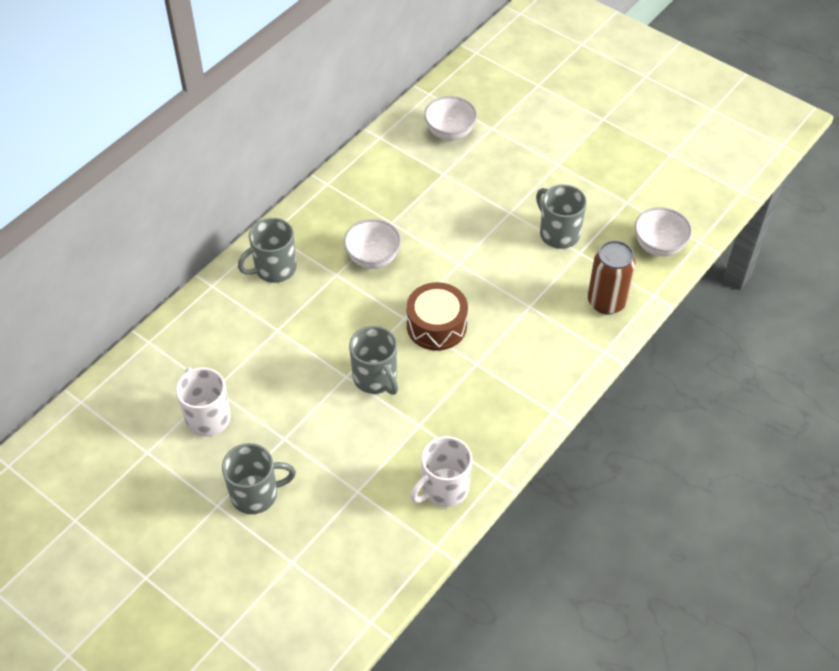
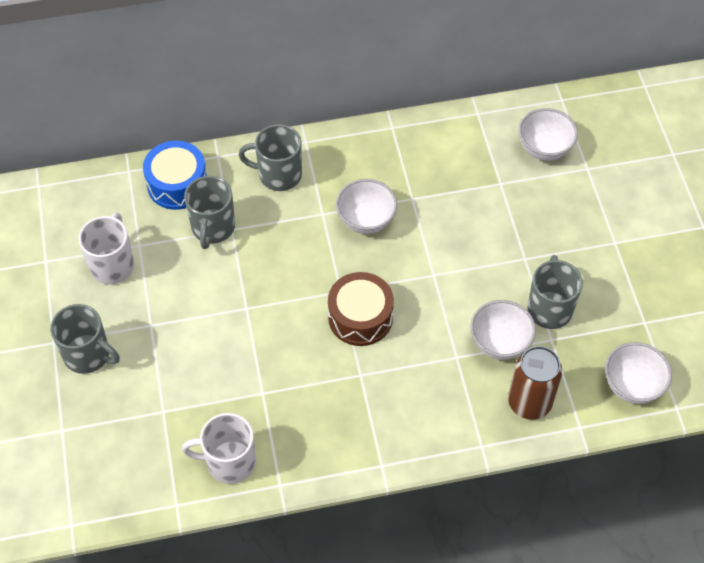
camera: 40 degrees right, 5 degrees up
(200, 326) = (177, 184): none -> blue drum
(375, 378) = (267, 327): grey mug -> grey mug (213, 228)
(548, 277) = (500, 343): none -> white bowl

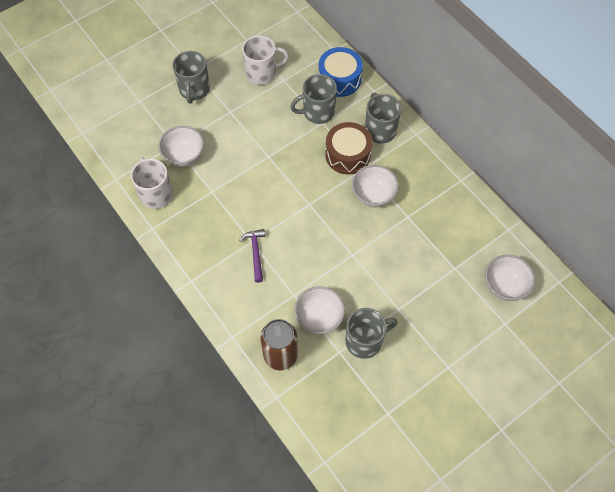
camera: 65 degrees right, 5 degrees up
(360, 317) = (295, 223): brown drum -> brown drum (347, 155)
(379, 376) = (255, 253): none -> purple hammer
(632, 385) = (328, 422): white bowl -> white bowl (184, 156)

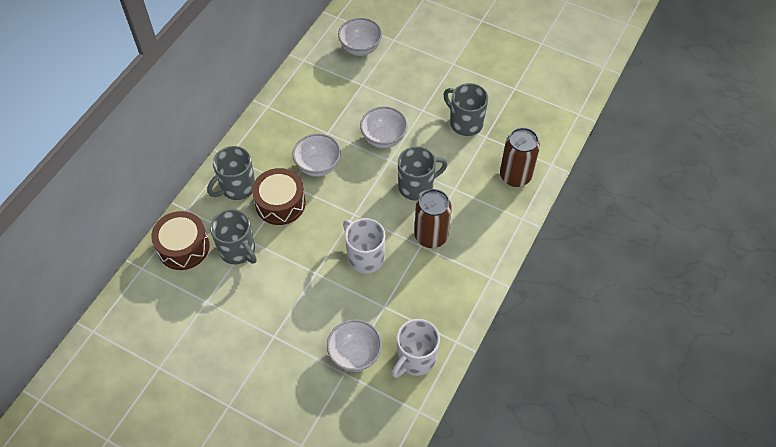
camera: 115 degrees left, 5 degrees down
(194, 90) = (259, 390): grey mug -> grey mug (417, 186)
(255, 253) = (431, 236): purple hammer -> brown can
(262, 73) = (205, 328): white mug -> white mug (365, 257)
(319, 318) = (465, 162): white bowl -> white bowl (383, 138)
(339, 79) = (183, 247): blue drum -> brown drum

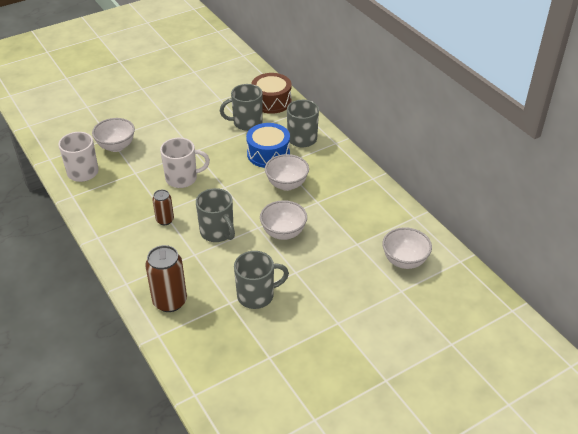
camera: 120 degrees right, 15 degrees down
(280, 203) = (268, 154): brown drum -> blue drum
(417, 186) = (217, 232): grey mug -> grey mug turned 45 degrees counterclockwise
(431, 236) = (165, 220): brown can -> brown can, size x0.58

